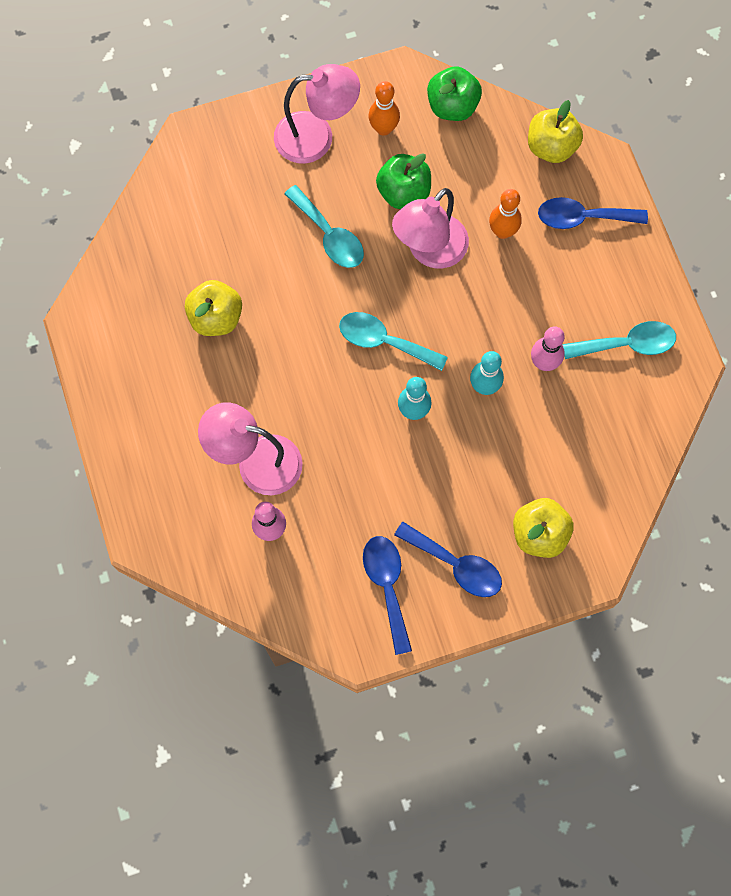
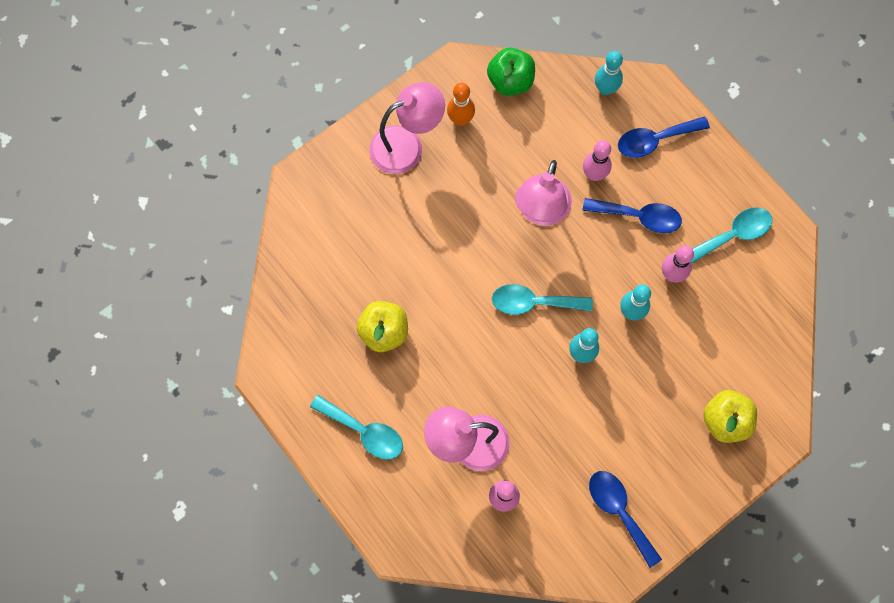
camera: 20 degrees left, 0 degrees up
(329, 235) = (451, 227): turquoise spoon -> turquoise spoon (364, 431)
(403, 193) = (499, 169): green apple -> none
(456, 565) = (668, 472): blue spoon -> blue spoon (639, 217)
(502, 231) = (594, 174): orange bowling pin -> pink bowling pin
(551, 147) = (605, 89): yellow apple -> turquoise bowling pin

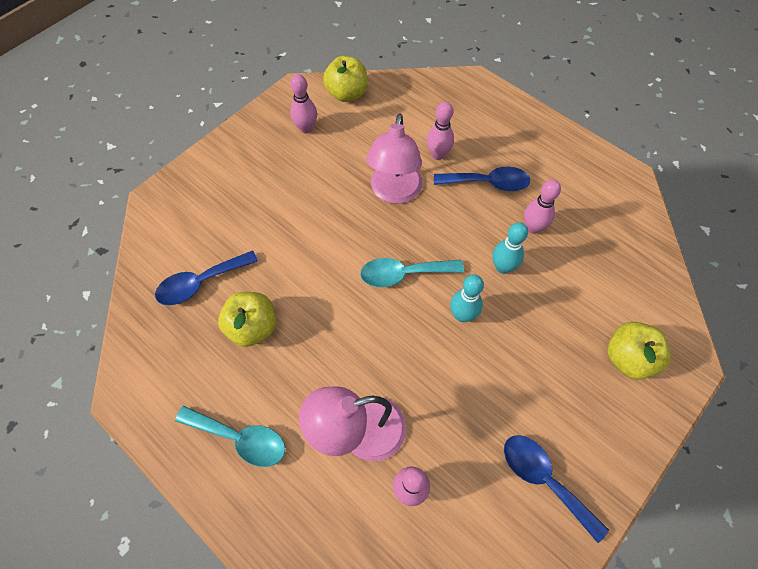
camera: 10 degrees left, 10 degrees down
(407, 145) = (258, 156): pink lamp -> none
(460, 119) = (306, 128): orange bowling pin -> pink bowling pin
(510, 81) = (347, 94): green apple -> yellow apple
(605, 89) = (432, 88): turquoise bowling pin -> none
(655, 140) = (486, 120): blue spoon -> blue spoon (201, 283)
(732, 235) = (579, 185): turquoise spoon -> none

